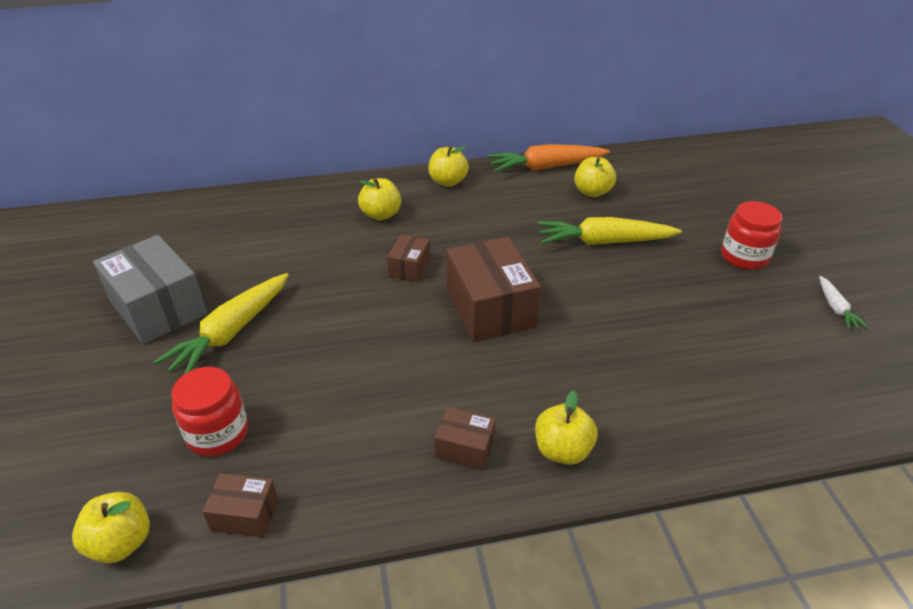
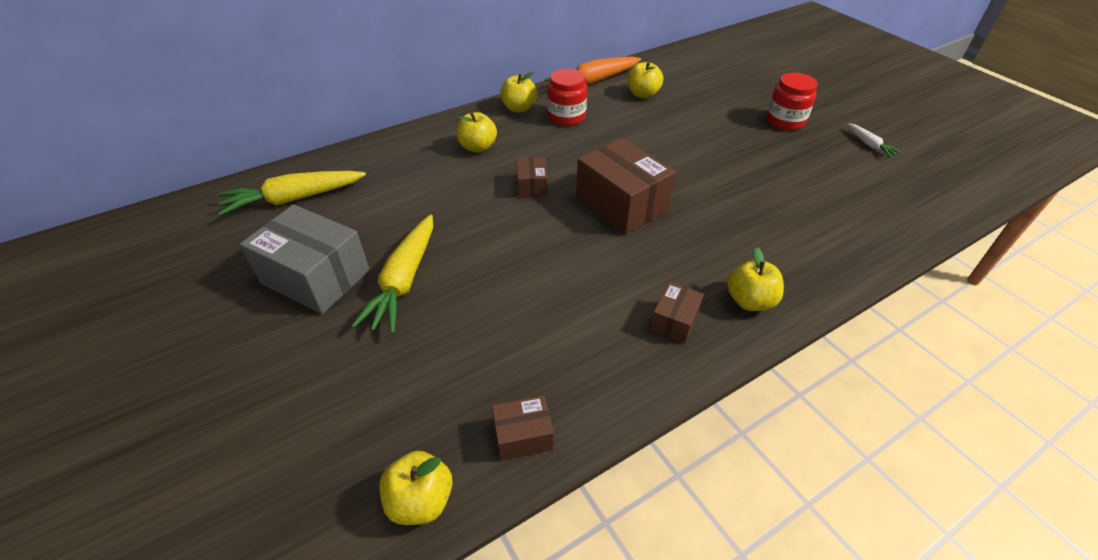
camera: 20 degrees left, 5 degrees up
(217, 433) = (450, 373): red jar -> red jar (566, 117)
(465, 448) = (674, 321): brown box -> brown box turned 60 degrees counterclockwise
(603, 242) = (676, 131): yellow carrot -> yellow carrot (294, 199)

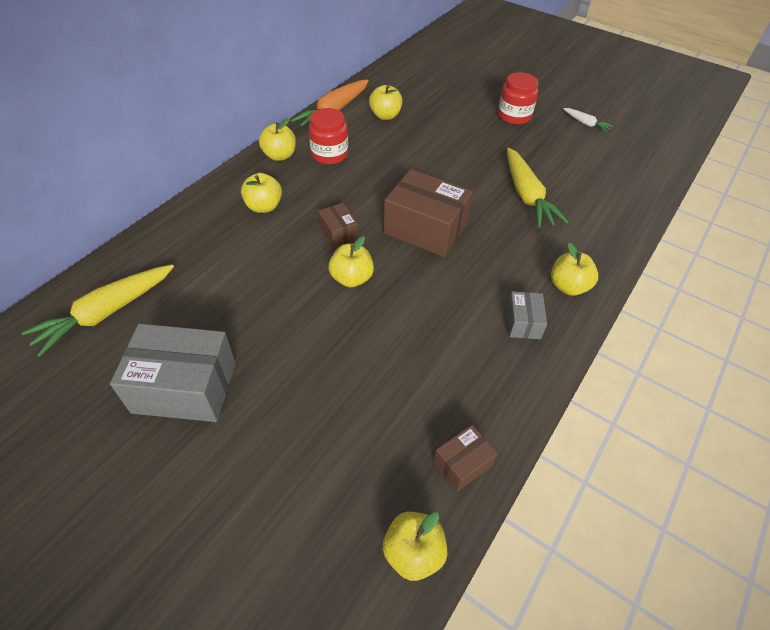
camera: 25 degrees left, 5 degrees up
(404, 281) = (276, 362): yellow carrot -> yellow carrot (526, 195)
(519, 229) = (351, 278): none -> yellow apple
(674, 321) = (523, 323): brown box -> grey box

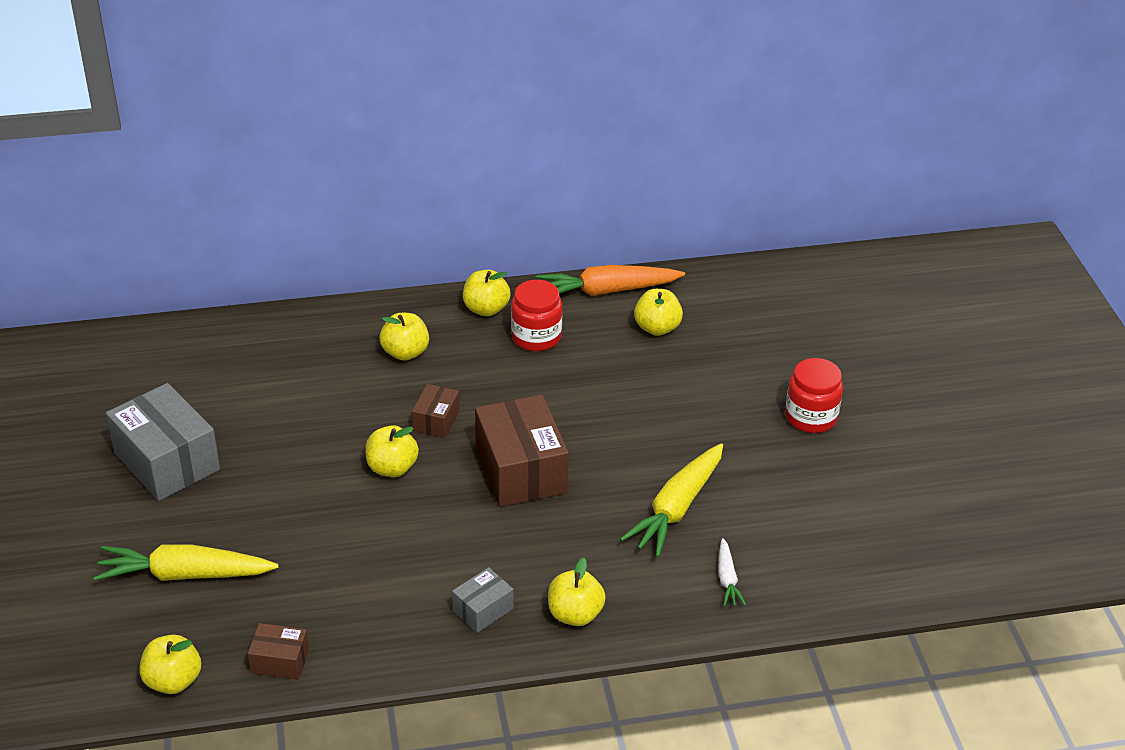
camera: 45 degrees right, 10 degrees down
(106, 313) = (179, 366): yellow carrot -> yellow carrot (185, 574)
(585, 123) = (889, 480): white carrot -> white carrot (727, 579)

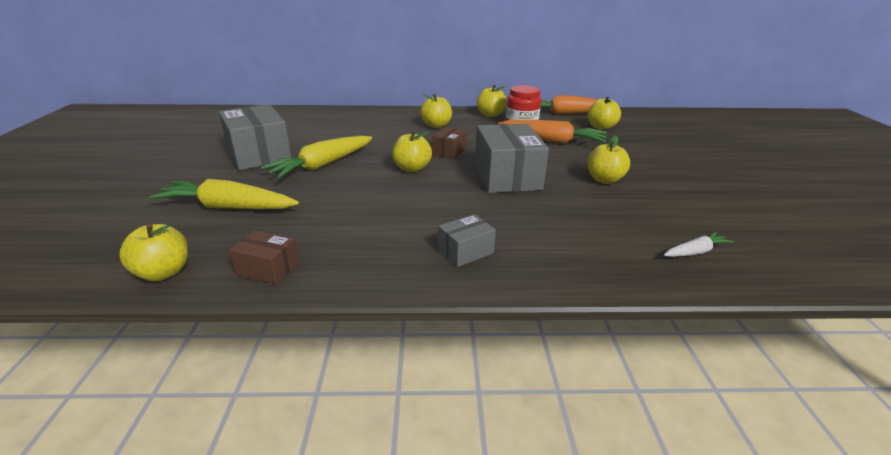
camera: 10 degrees right, 10 degrees down
(521, 470) = (507, 176): brown box -> grey box
(575, 614) = (552, 263): yellow apple -> yellow apple (604, 180)
(581, 374) = (552, 140): none -> orange carrot
(677, 508) = (635, 205): yellow carrot -> yellow carrot (322, 165)
(727, 579) = (695, 252): white carrot -> white carrot turned 120 degrees counterclockwise
(811, 417) = (727, 169): red jar -> none

